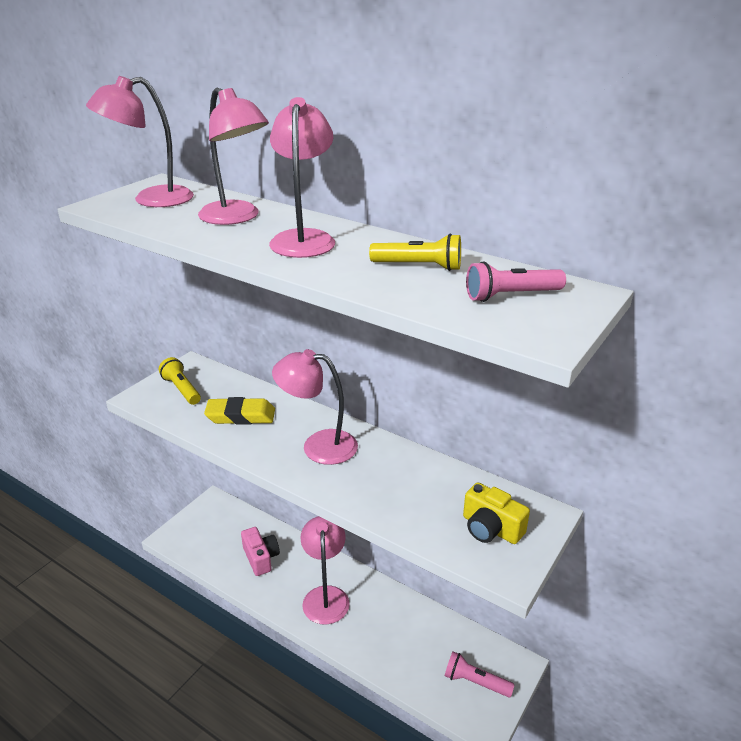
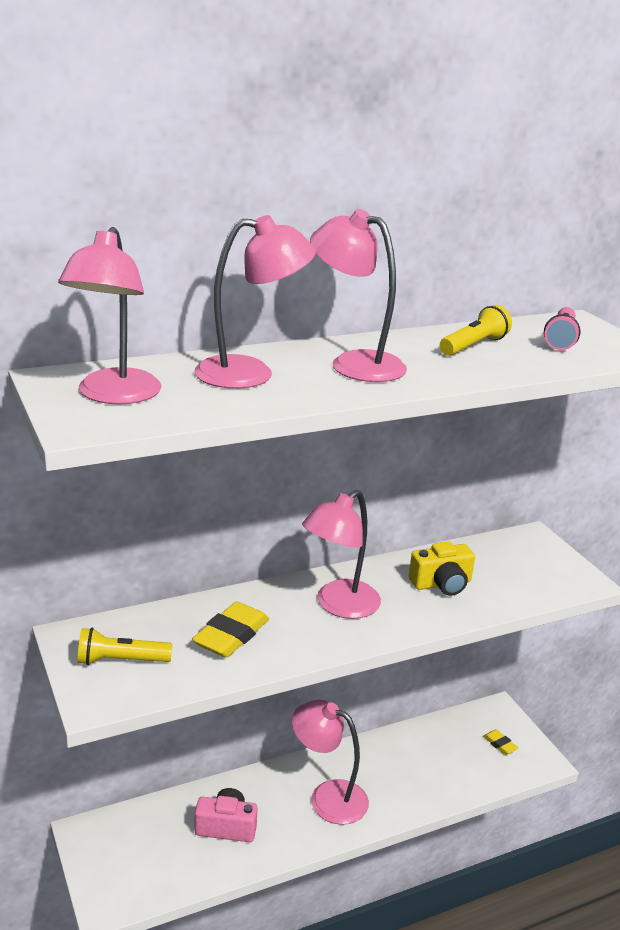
camera: 60 degrees left, 5 degrees down
(475, 682) = (500, 744): pink flashlight -> yellow eraser
(491, 528) = (531, 567): yellow camera -> yellow camera (442, 584)

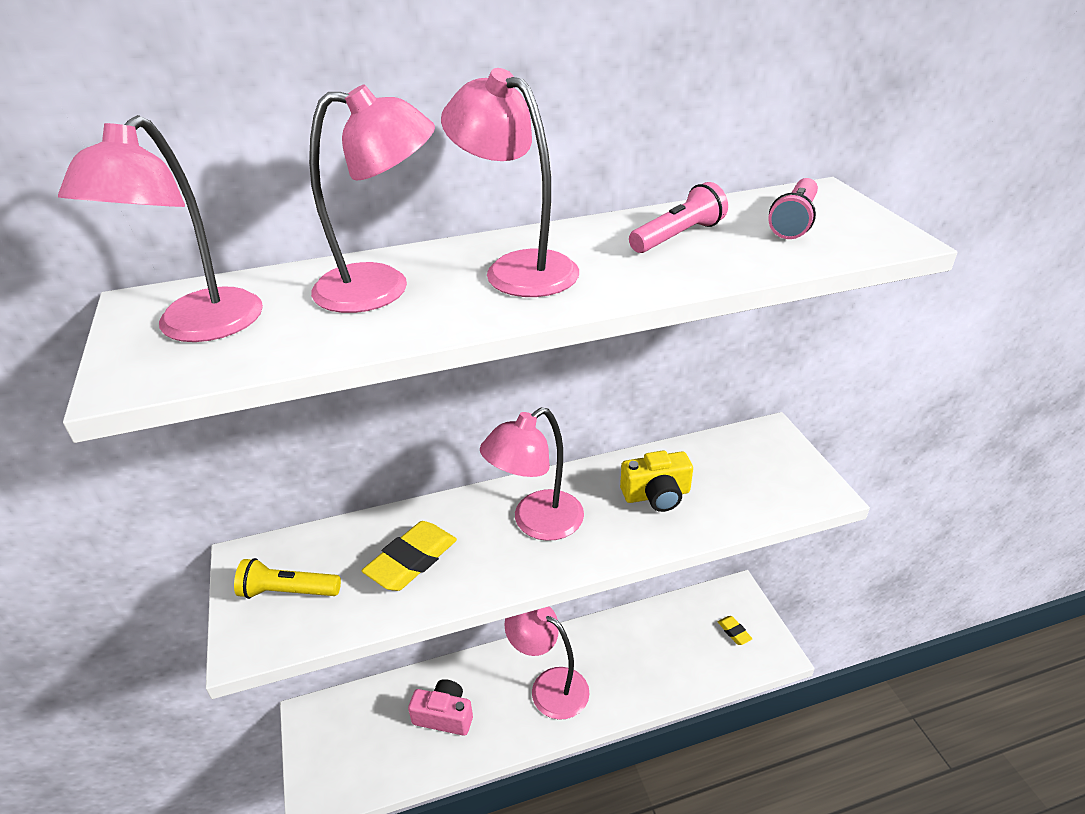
camera: 10 degrees right, 10 degrees up
(473, 346) = (678, 236): yellow flashlight -> pink flashlight

